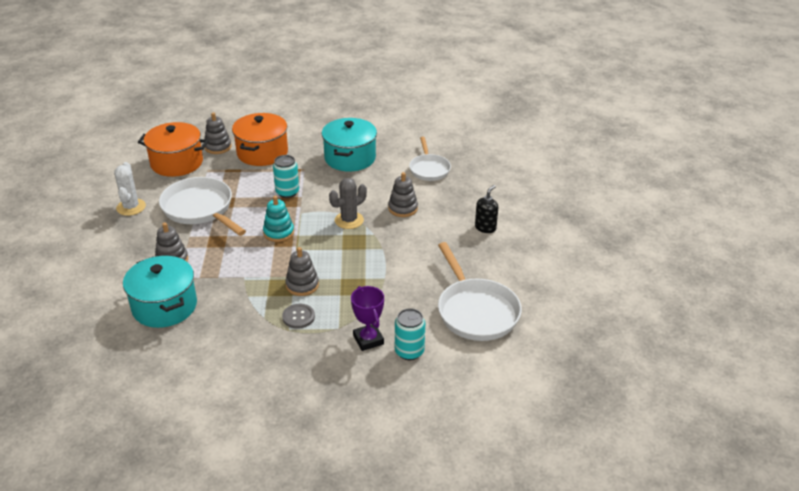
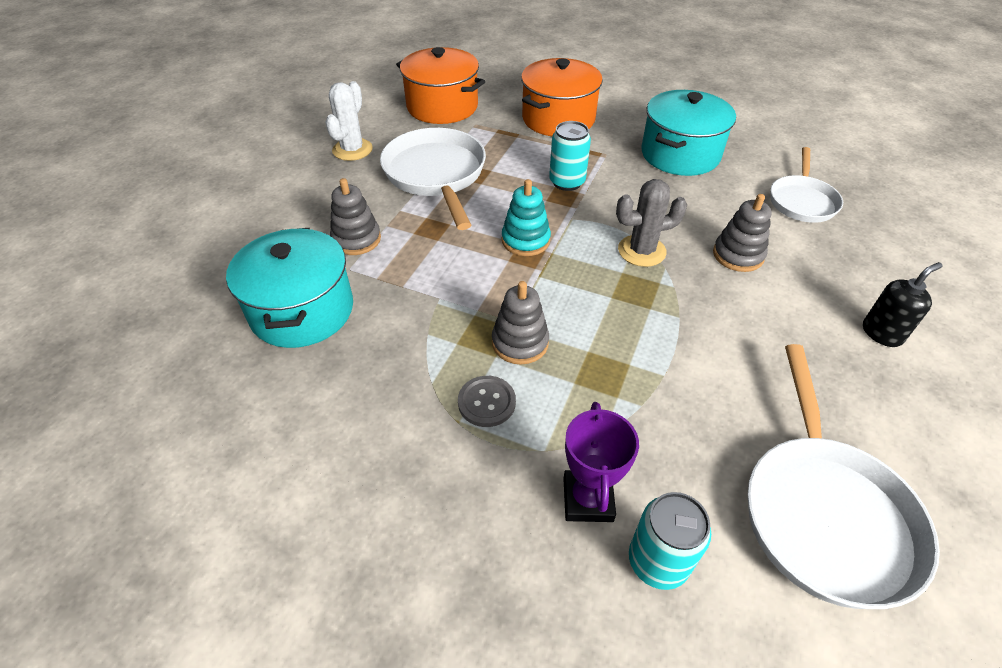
camera: 25 degrees right, 10 degrees up
(218, 147) = (504, 98): grey stacking toy -> none

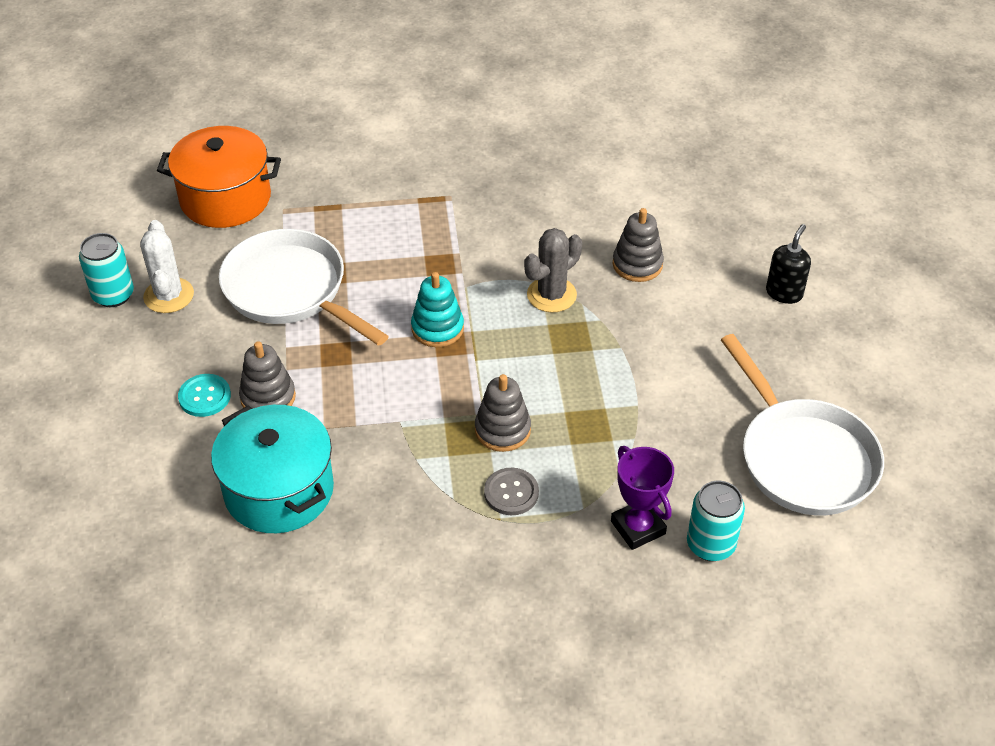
camera: 30 degrees left, 0 degrees up
(314, 221) = (204, 396): none -> turquoise button
(558, 119) = (370, 167): orange pot -> none
(567, 182) = (433, 246): turquoise can -> turquoise can (113, 295)
(680, 154) = (524, 168): turquoise pot -> none
(802, 201) = (664, 181): white pan -> none

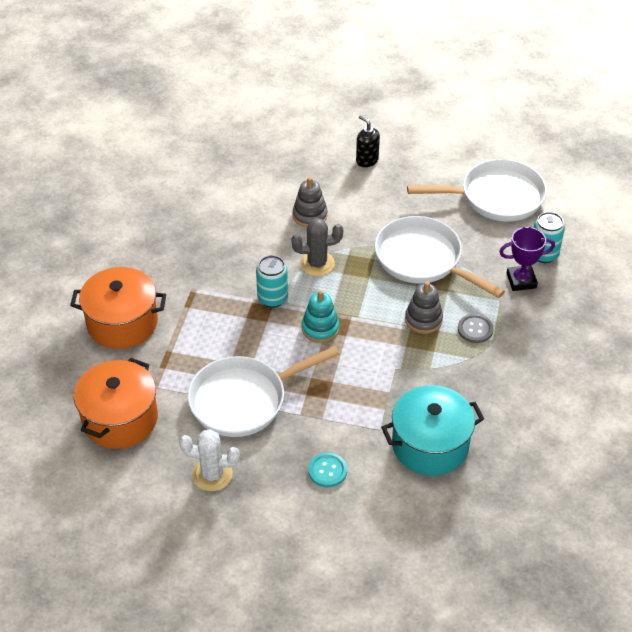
camera: 70 degrees left, 0 degrees up
(113, 295) = (193, 510): turquoise can -> turquoise can (272, 298)
(268, 397) = (344, 434): grey stacking toy -> none
(369, 157) = (122, 323): none -> orange pot
(551, 295) = (317, 264): grey cactus -> grey cactus turned 75 degrees counterclockwise
(619, 402) = (423, 259): none -> white pan

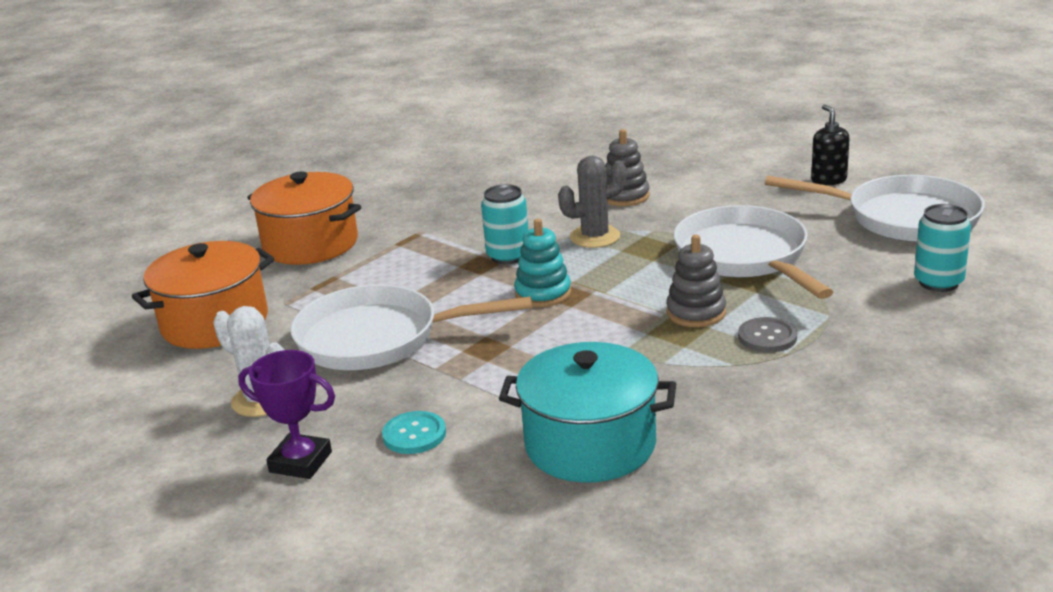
camera: 30 degrees right, 20 degrees down
(317, 264) = (595, 237): grey cactus -> grey cactus turned 45 degrees counterclockwise
(367, 160) = (742, 163): black soap dispenser -> black soap dispenser (828, 180)
(521, 281) = (881, 302): purple trophy -> purple trophy (300, 462)

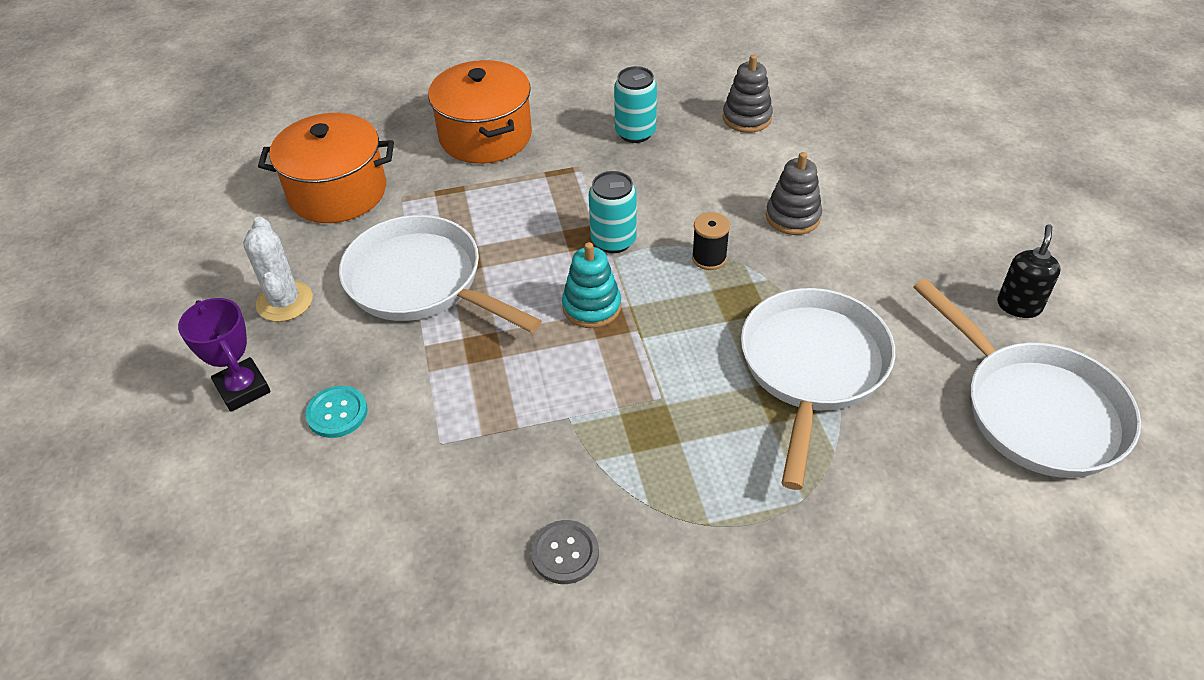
camera: 35 degrees right, 20 degrees up
(590, 444) = (439, 518): turquoise pot -> none
(595, 237) = (709, 258): grey cactus -> black spool
(696, 312) = (688, 415): grey stacking toy -> grey stacking toy (747, 118)
(767, 337) = (715, 490): grey button -> grey button (565, 553)
(938, 282) = (964, 528): turquoise can -> turquoise can (635, 133)

